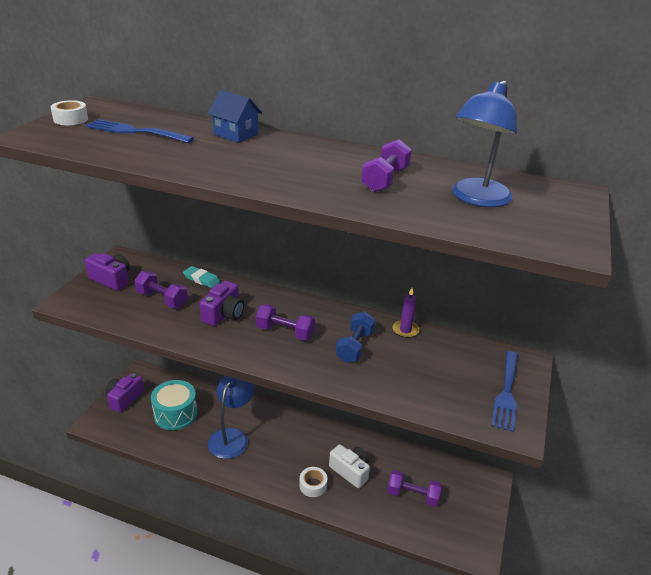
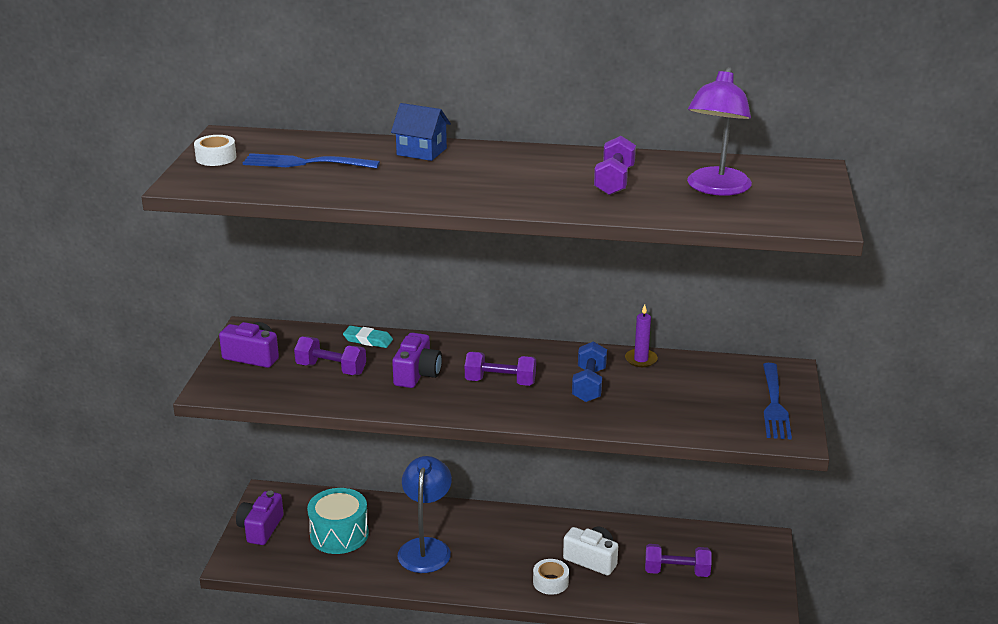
camera: 10 degrees left, 5 degrees down
(476, 199) = (716, 188): blue lamp -> purple lamp

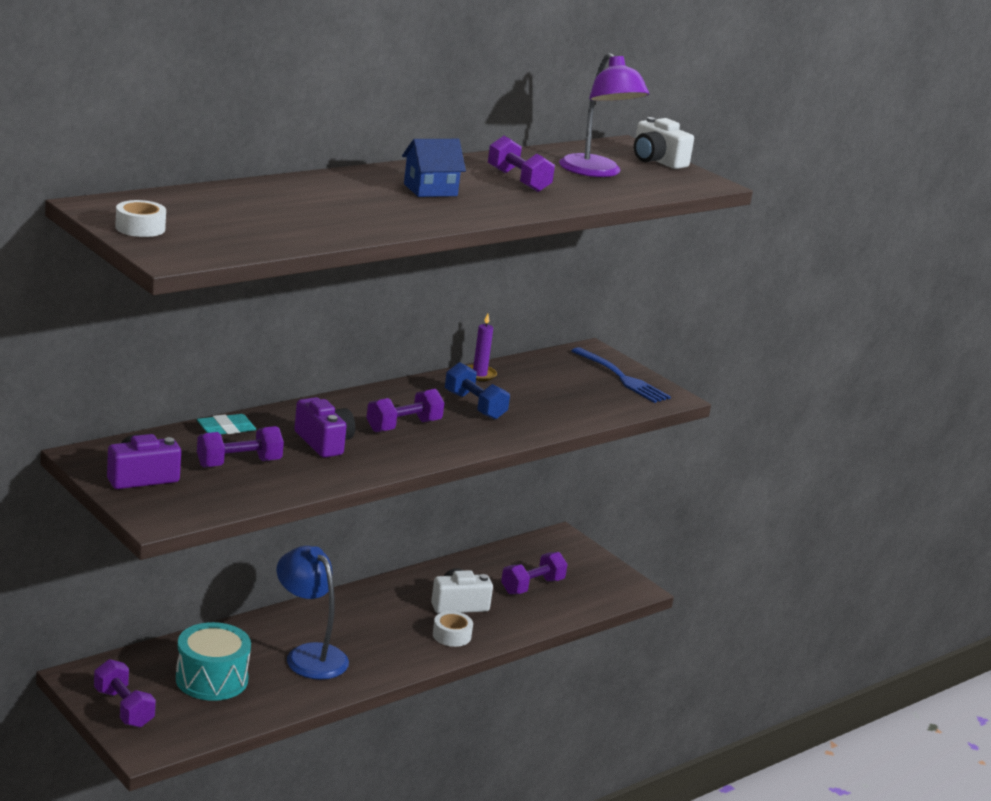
camera: 50 degrees left, 5 degrees down
(260, 528) = (123, 708): purple camera -> purple dumbbell
(306, 163) = (239, 215): blue fork -> none
(421, 151) = (316, 186): blue house -> blue house (430, 190)
(813, 190) = (657, 161): none -> white camera

